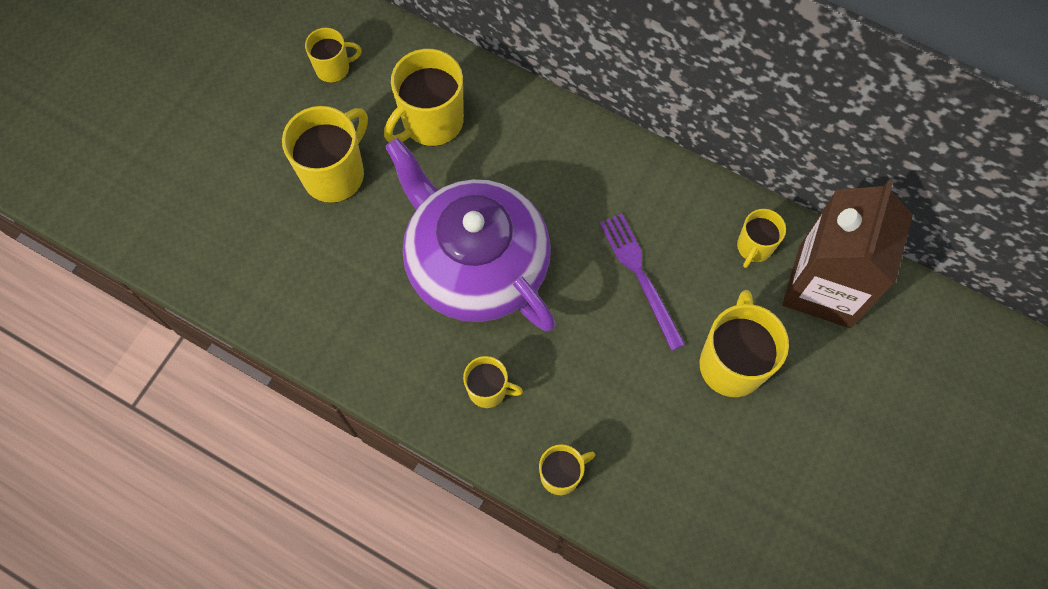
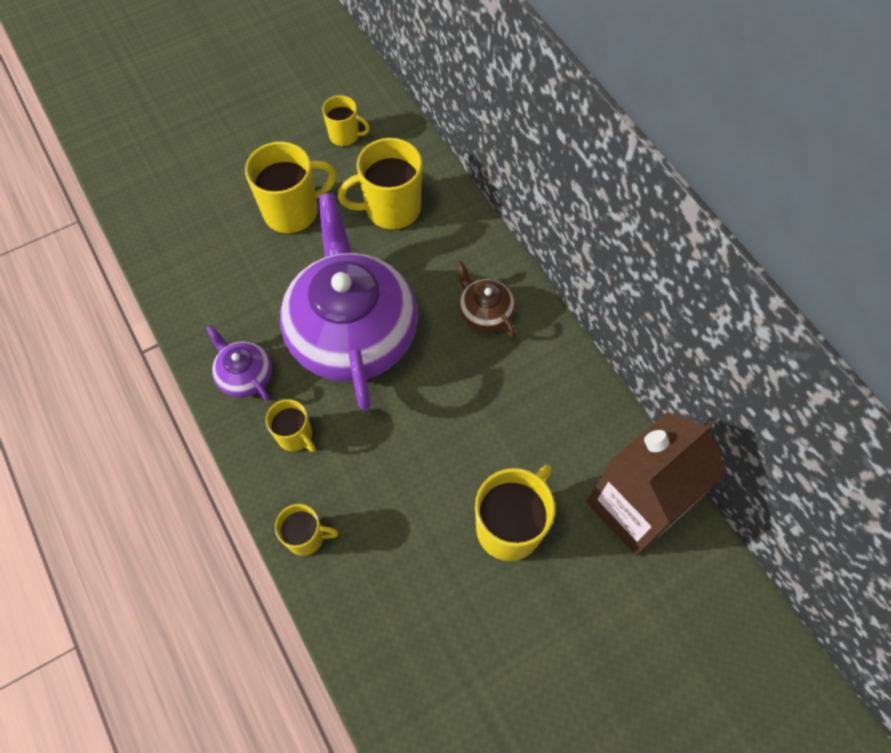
camera: 30 degrees right, 5 degrees down
(401, 360) = (245, 375): none -> purple teapot
(586, 179) = (484, 312): none -> brown teapot
(640, 275) = (478, 412): purple fork -> none
(754, 247) = (592, 440): yellow mug -> none

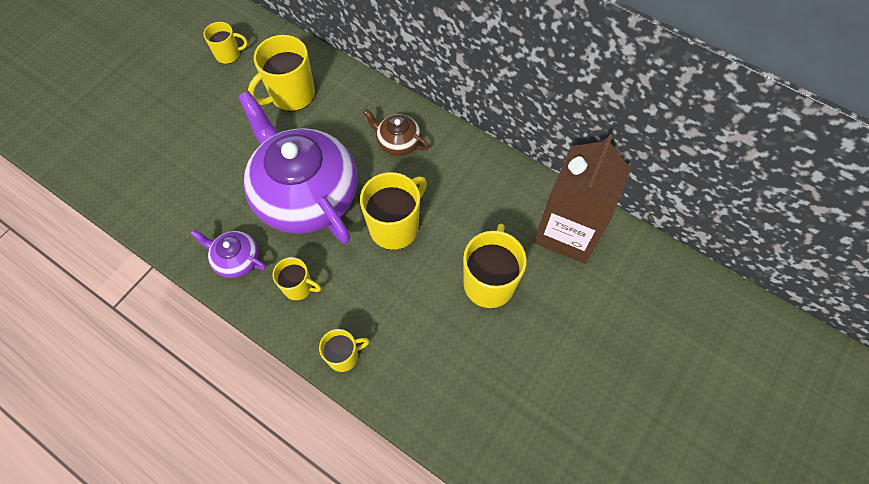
camera: 25 degrees left, 0 degrees up
(293, 211) = (215, 125): yellow mug -> yellow mug (395, 226)

